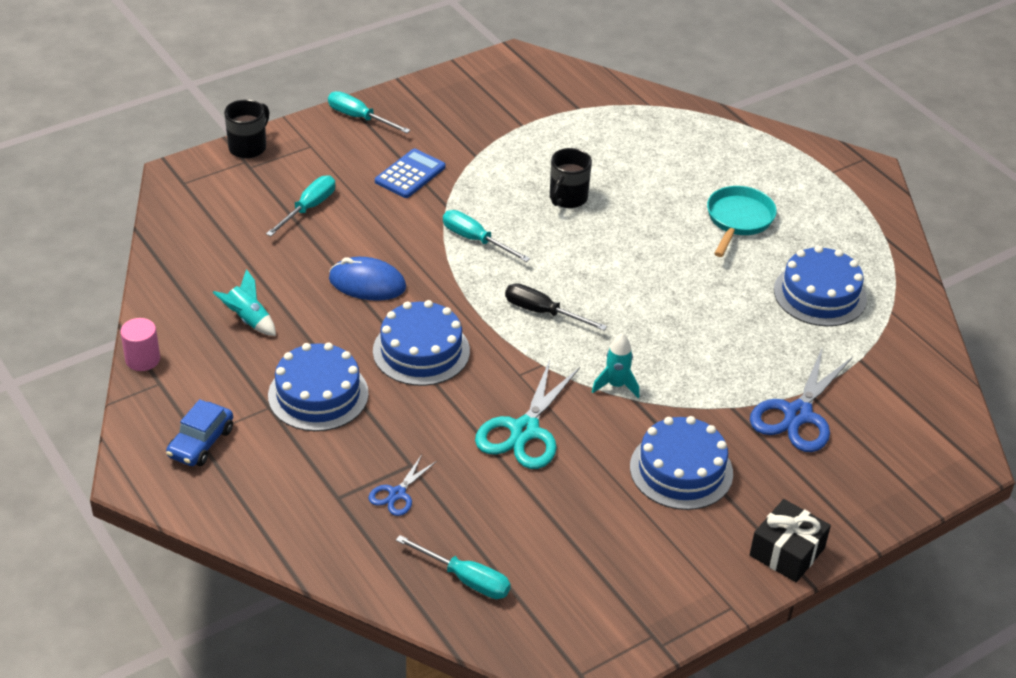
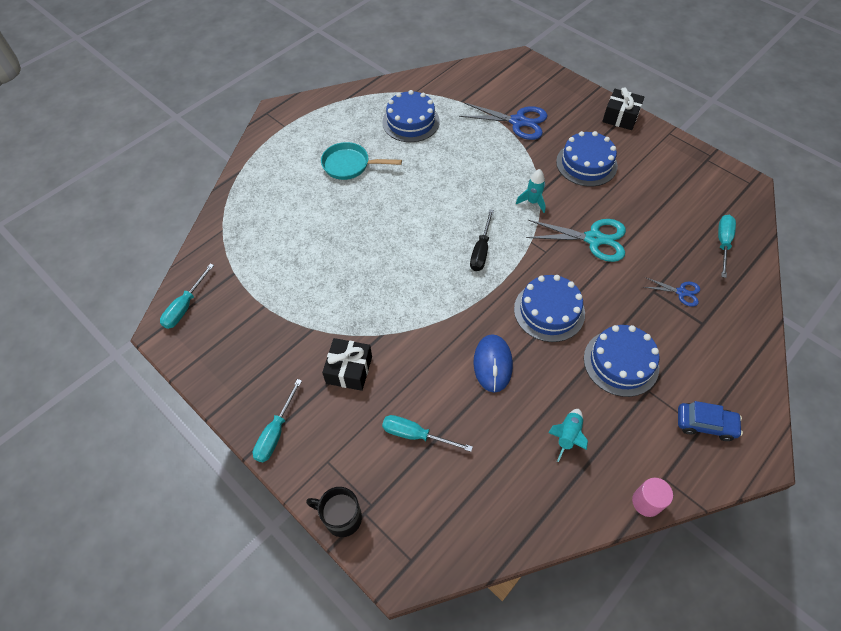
camera: 100 degrees left, 15 degrees up
(410, 174) = (349, 370): blue calculator -> black gift
(475, 240) = (418, 306): turquoise screwdriver -> turquoise screwdriver (185, 306)
(567, 198) = (352, 259): black mug -> none

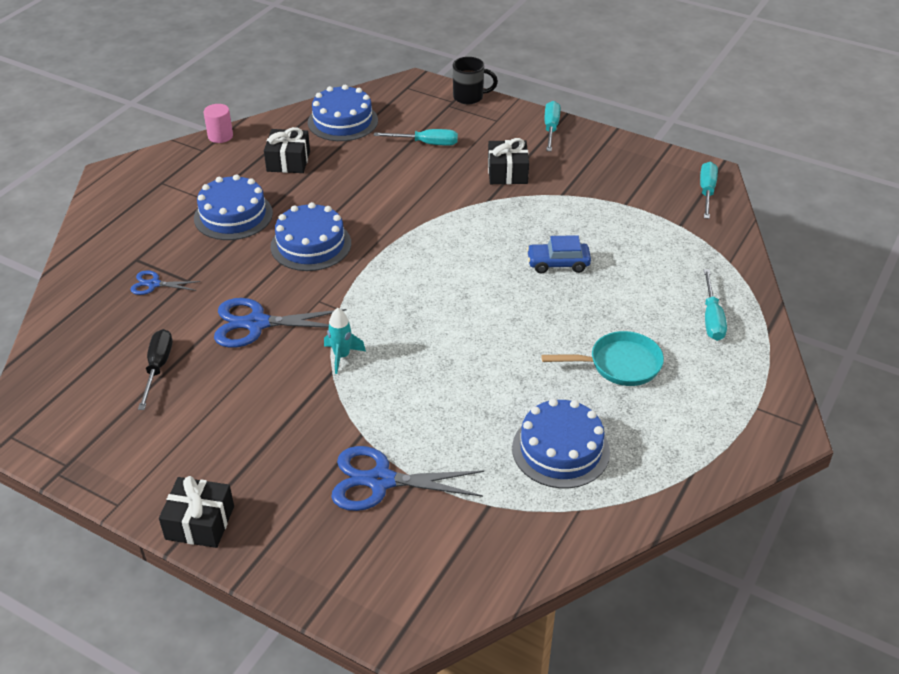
camera: 165 degrees right, 15 degrees down
(481, 251) = (400, 289): black screwdriver -> black screwdriver (158, 368)
(493, 364) = (366, 196): blue mouse -> none
(567, 436) = (288, 161): turquoise rocket -> black gift
(586, 164) = (263, 425): blue cake -> blue cake (343, 121)
(593, 239) = (257, 324): turquoise scissors -> blue scissors
(705, 424) = (156, 186): blue car -> blue car (558, 264)
(723, 243) = (83, 345): turquoise screwdriver -> turquoise screwdriver (711, 318)

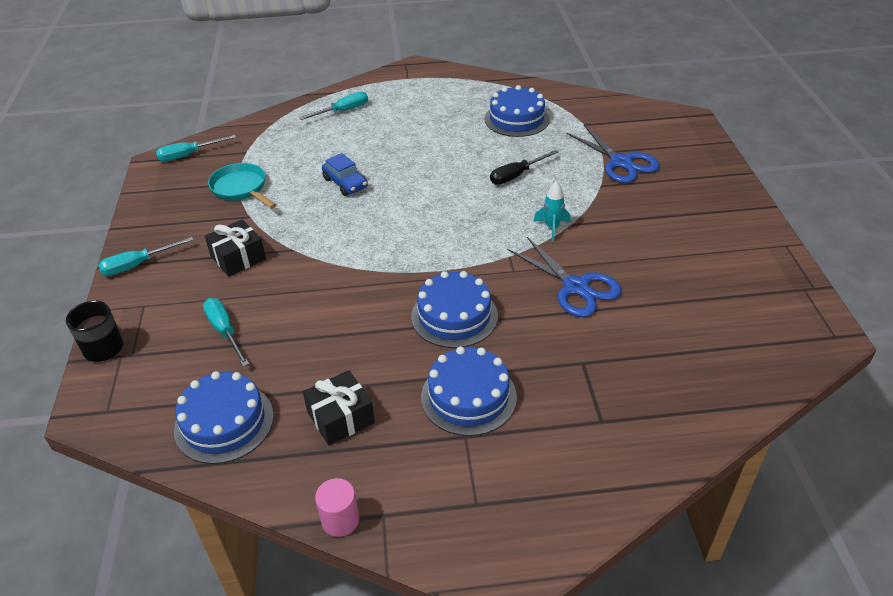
camera: 125 degrees left, 0 degrees up
(154, 284) = (613, 381): blue scissors -> none
(158, 368) = (680, 308): black screwdriver -> black screwdriver (516, 175)
(200, 523) = (742, 206): black gift -> none
(620, 364) = (423, 125): turquoise pan -> turquoise pan (241, 189)

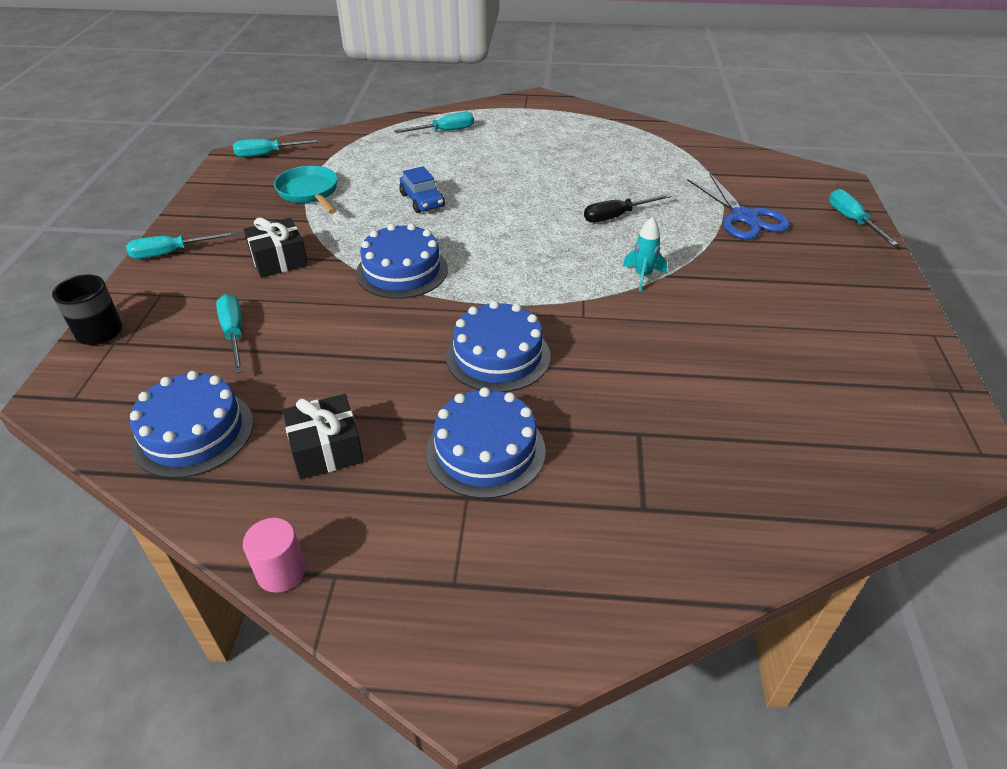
camera: 10 degrees right, 0 degrees up
(516, 119) = (633, 160): blue cake -> blue cake (402, 271)
(575, 287) = (653, 345): blue scissors -> none
(707, 153) = (852, 220): none -> turquoise screwdriver

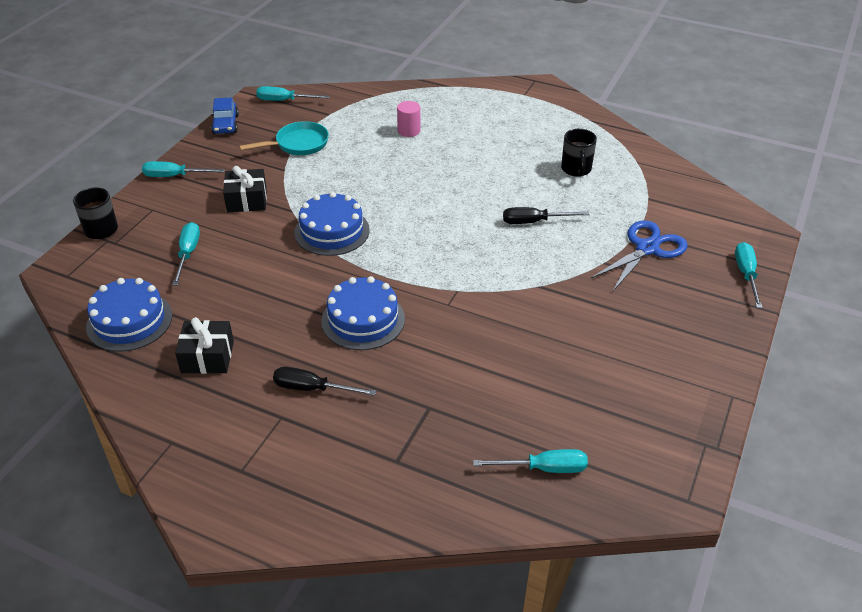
camera: 20 degrees right, 0 degrees up
(281, 571) = (141, 429): pink cylinder -> pink cylinder (409, 131)
(309, 192) = (298, 144): turquoise pan -> turquoise pan turned 75 degrees clockwise
(422, 201) = (382, 171): blue car -> blue car (225, 124)
(445, 131) = (439, 106): turquoise screwdriver -> turquoise screwdriver (543, 468)
(485, 450) = (312, 388): blue cake -> black screwdriver
(623, 162) = (576, 169): none -> black mug
(643, 276) = (519, 282): turquoise rocket -> none
(744, 217) = (647, 248): blue scissors -> blue scissors turned 135 degrees counterclockwise

